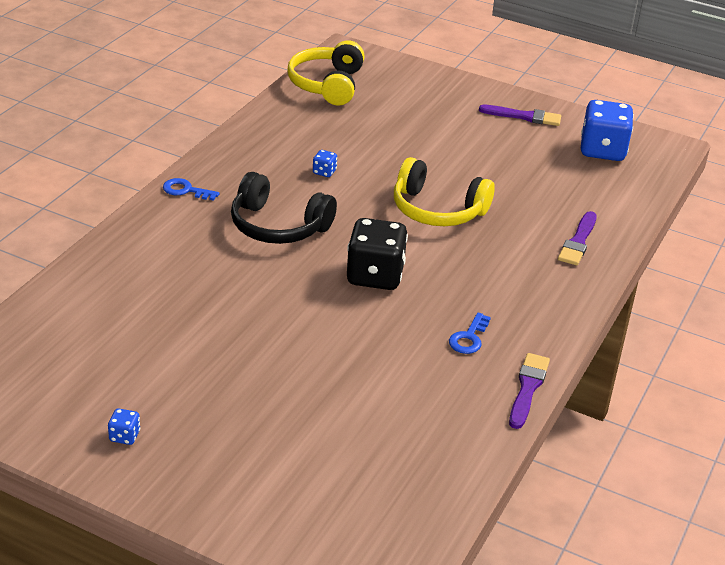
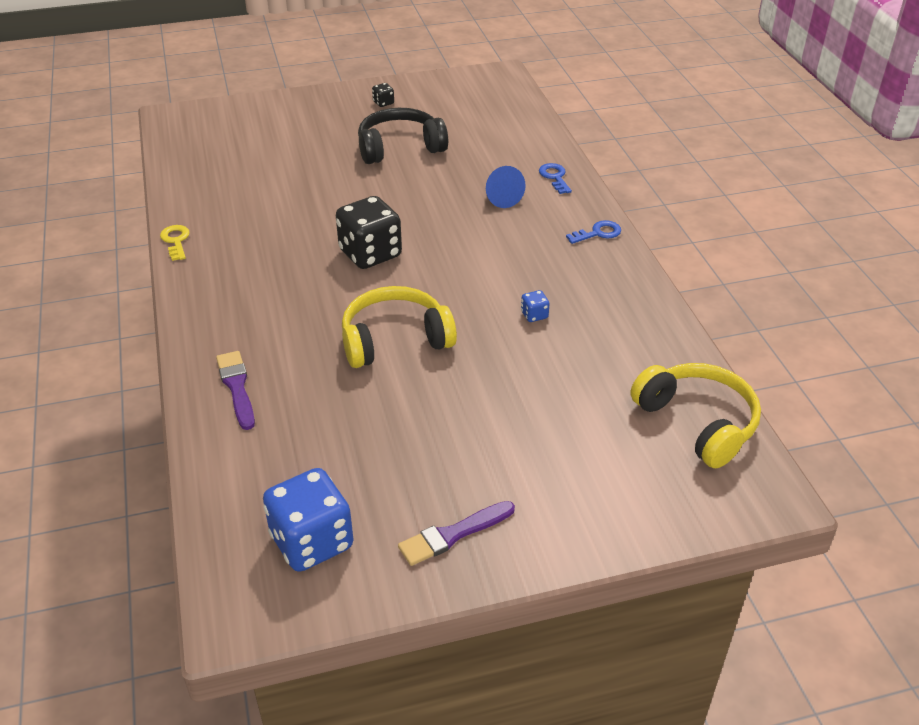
camera: 140 degrees right, 5 degrees up
(124, 436) = (383, 103): blue dice -> black dice
(201, 258) = (500, 197): none -> blue cone
(278, 226) = (491, 247): black headphones -> black headphones (399, 147)
(469, 338) = (250, 250): blue key -> blue key (554, 177)
(528, 388) = (176, 241): purple brush -> yellow key

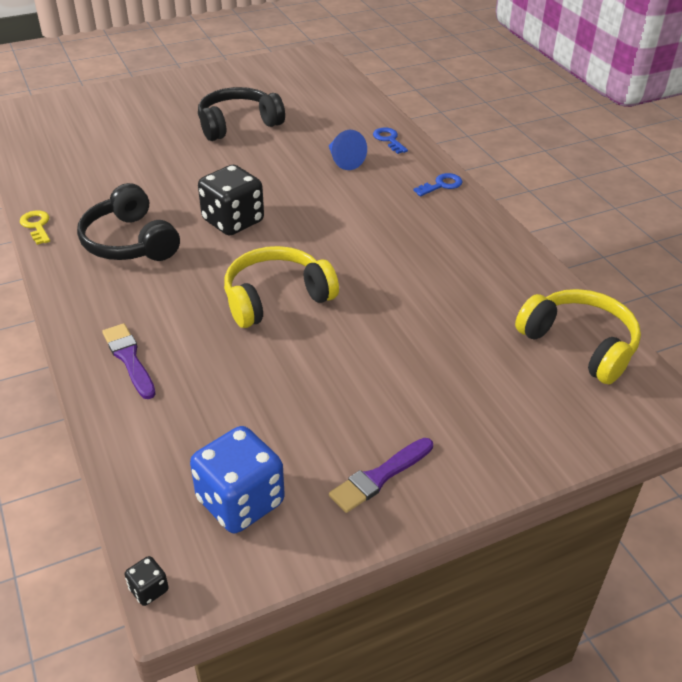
camera: 10 degrees left, 0 degrees up
(262, 266) = (129, 242): none -> black headphones
(383, 103) = (213, 86): black dice -> black dice (149, 589)
(534, 315) = (403, 263): blue dice -> none

